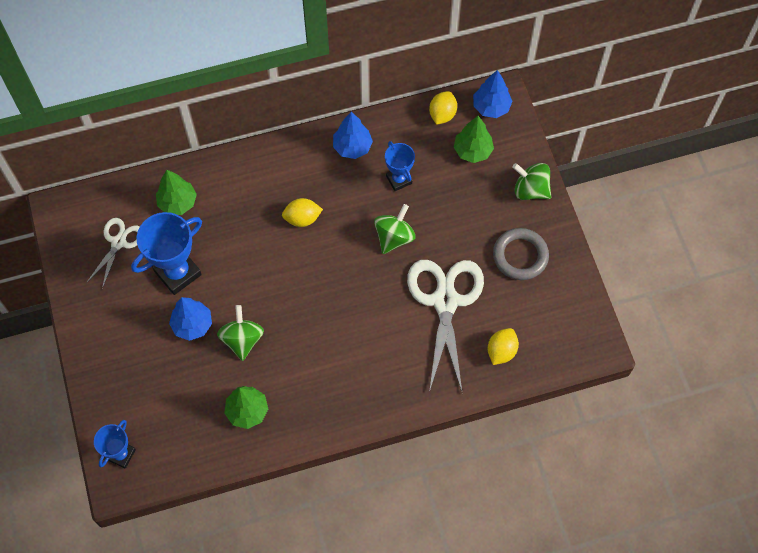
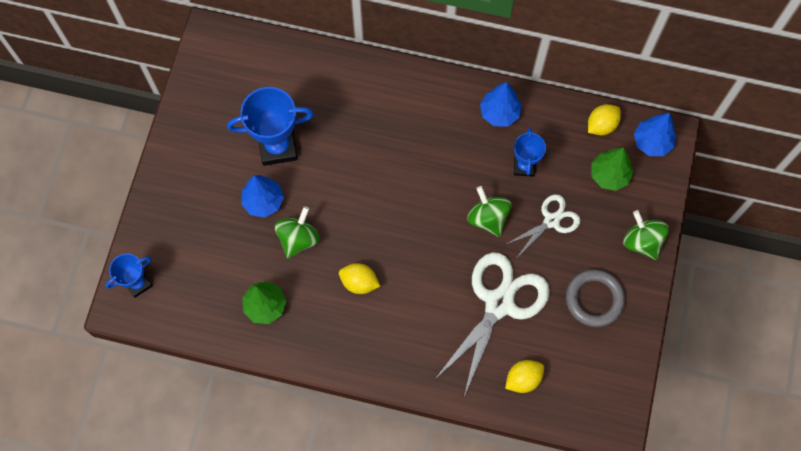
camera: 30 degrees right, 5 degrees up
(118, 242) = (243, 92): white scissors -> white scissors (551, 221)
(178, 202) = (314, 83): green tree -> none
(302, 218) = (415, 156): yellow lemon -> yellow lemon (359, 282)
(394, 237) = (488, 218): green spinning top -> green spinning top turned 90 degrees counterclockwise

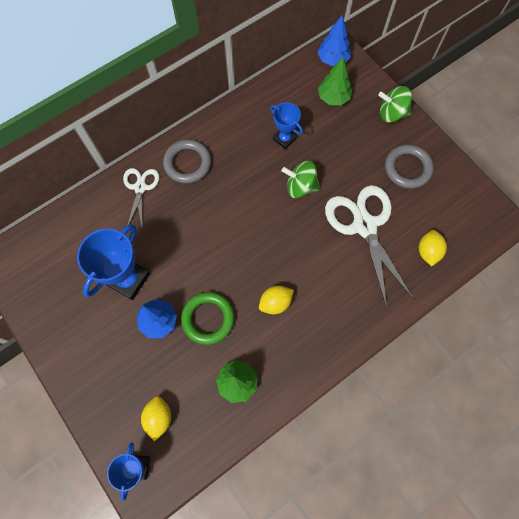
camera: 50 degrees left, 0 degrees up
(298, 238) = (208, 319): green spinning top -> green ring
(424, 104) = (187, 163): none -> grey ring
(499, 113) = (236, 125): blue tree -> none
(551, 221) = (335, 152): white scissors -> white scissors (140, 187)
(601, 125) = (297, 77): yellow lemon -> yellow lemon (159, 417)

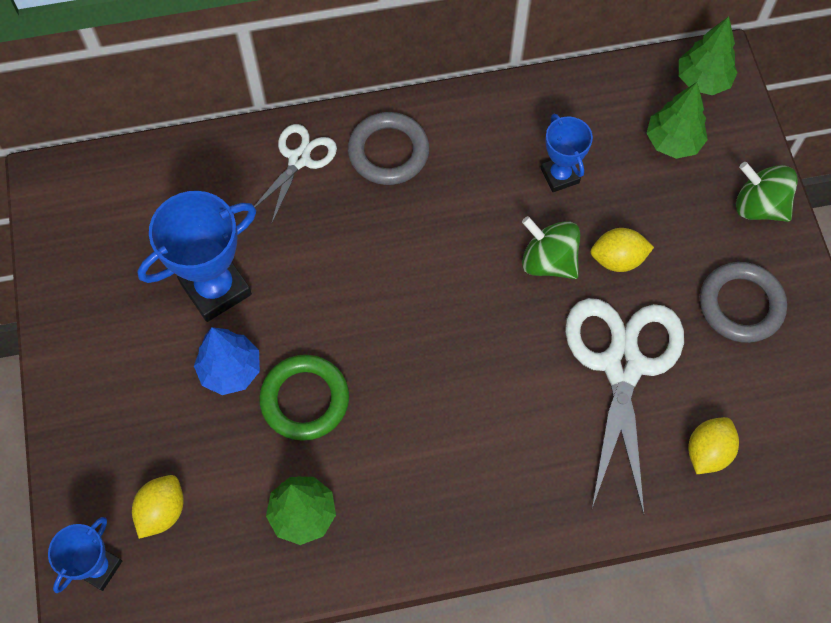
camera: 25 degrees right, 5 degrees down
(275, 303) = (420, 422): yellow lemon -> yellow lemon (617, 259)
(332, 59) = (702, 80): blue tree -> green tree

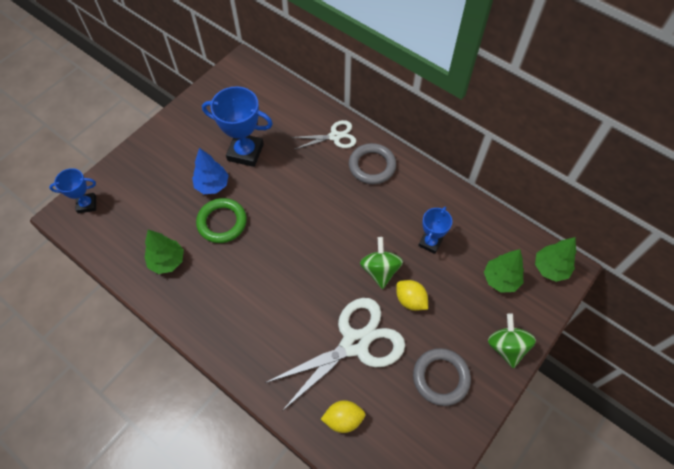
camera: 50 degrees right, 5 degrees down
(162, 511) = (128, 208): yellow lemon -> none

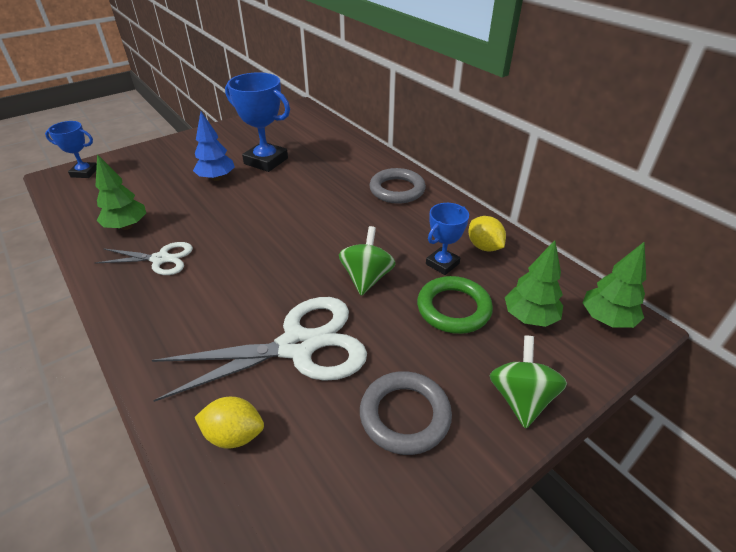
camera: 15 degrees right, 20 degrees down
(222, 222) = (207, 206): green ring -> green ring (453, 308)
(335, 136) = (366, 163): white scissors -> white scissors (160, 259)
(410, 300) = (394, 315): yellow lemon -> yellow lemon (484, 247)

